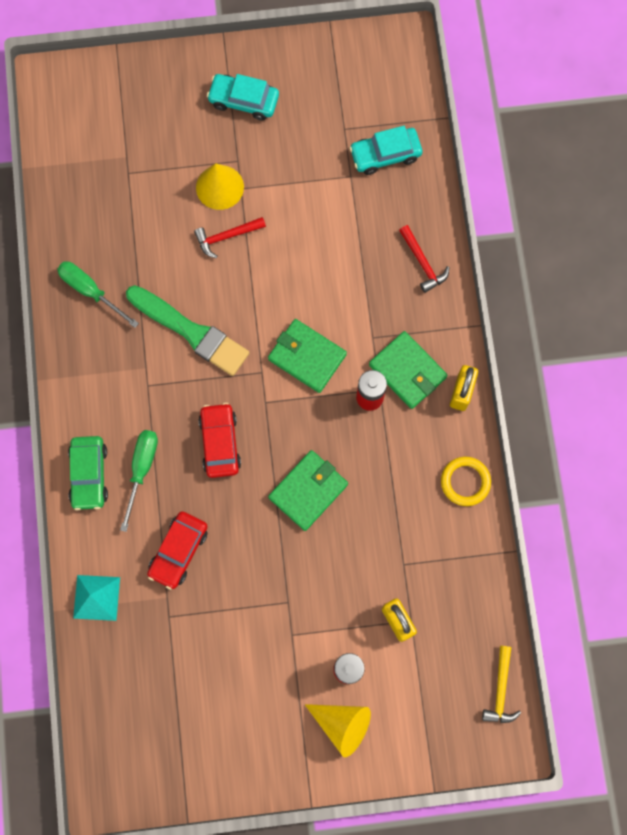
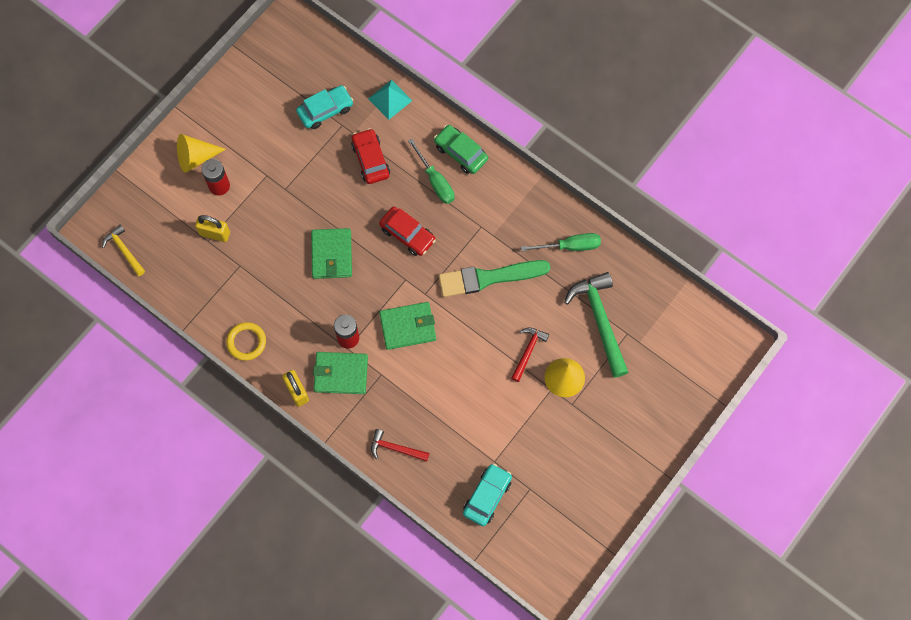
camera: 135 degrees right, 5 degrees down
(138, 204) = (600, 320): none -> green hammer
(243, 101) = (609, 446): turquoise car -> turquoise car (325, 110)

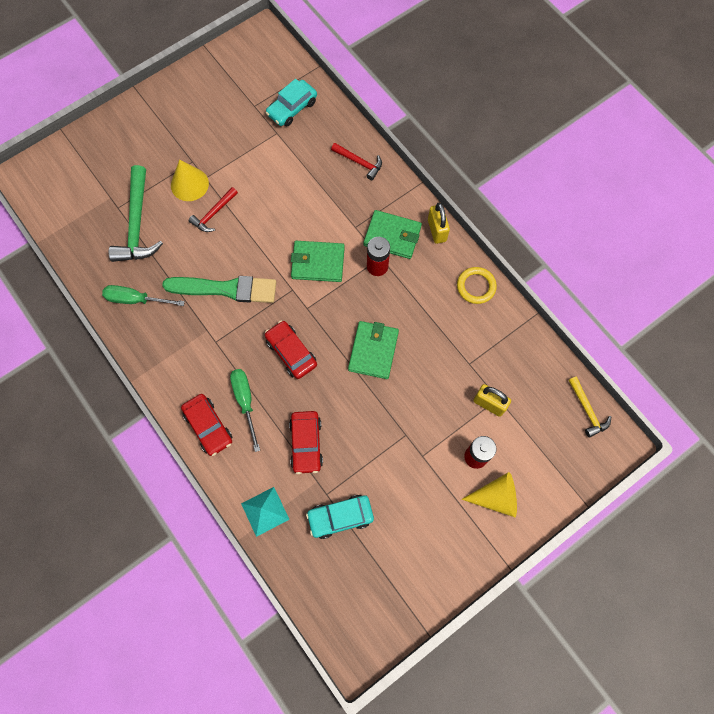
camera: 165 degrees left, 0 degrees up
(460, 153) = (208, 426): green car -> red car

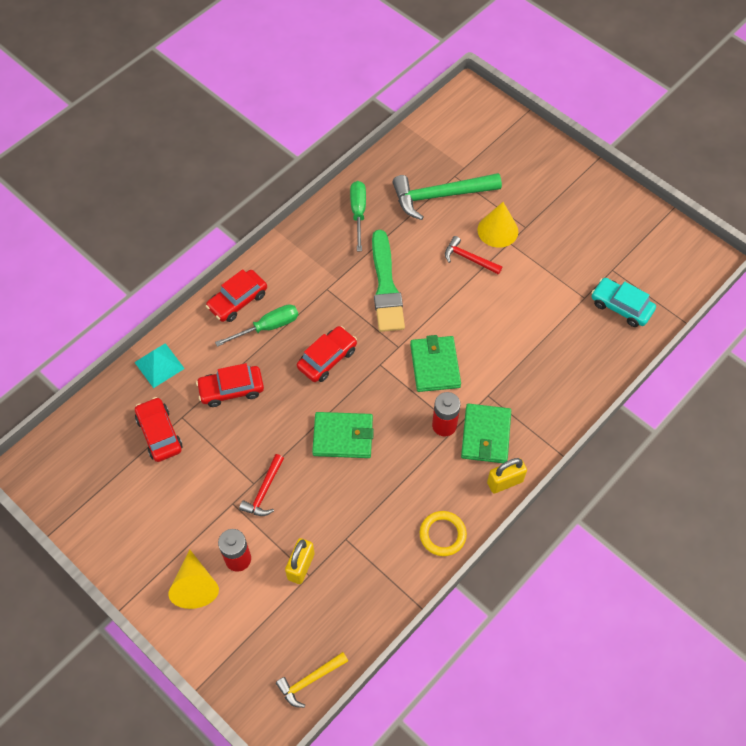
camera: 80 degrees right, 10 degrees down
(340, 517) = (159, 433): turquoise car -> red car
(359, 162) = (571, 386): red hammer -> red hammer (264, 491)

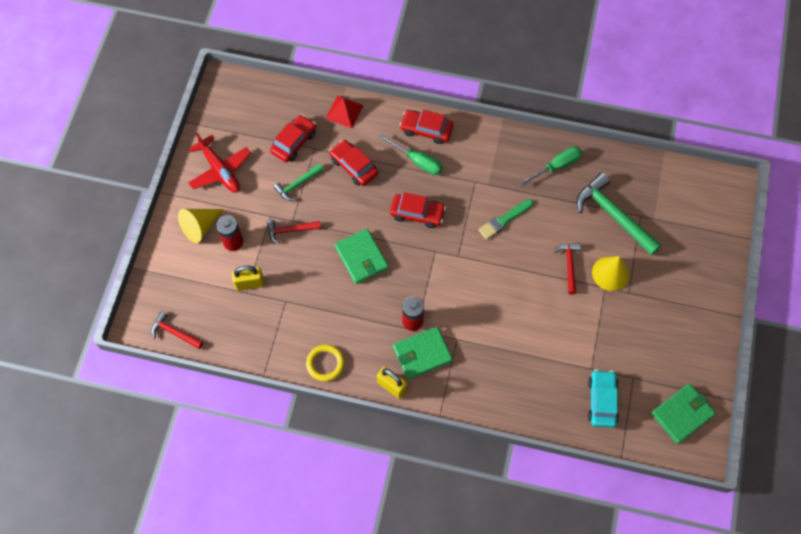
camera: 60 degrees right, 5 degrees up
(138, 528) = (220, 170): none -> red plane
(159, 365) = (344, 112): turquoise pyramid -> red pyramid
(213, 456) = (297, 184): none -> green hammer
(310, 680) = (175, 332): yellow hammer -> red hammer
(386, 286) = (504, 220): green brush -> green brush, size x0.62
(435, 365) = (458, 289): green wallet -> green wallet (682, 414)

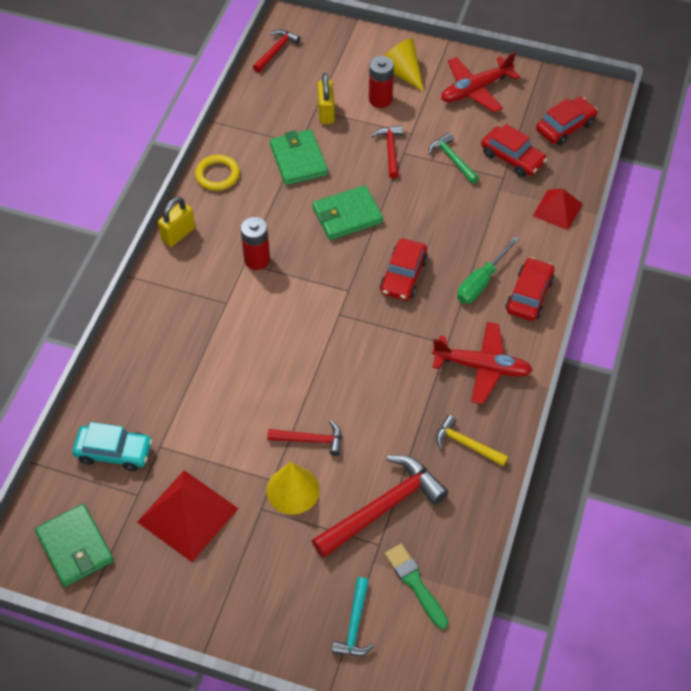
camera: 95 degrees right, 10 degrees down
(354, 166) = (475, 215): red car -> red car (565, 127)
(422, 354) = (213, 266): green wallet -> green wallet (298, 160)
(492, 158) = (482, 367): none -> red plane
(504, 220) = (386, 371): green brush -> green brush (415, 583)
(556, 166) = (466, 444): green screwdriver -> yellow hammer
(613, 215) = (383, 508): green hammer -> red hammer
(643, 340) = (188, 515): none -> red pyramid
(699, 226) = (354, 625): none -> turquoise hammer

